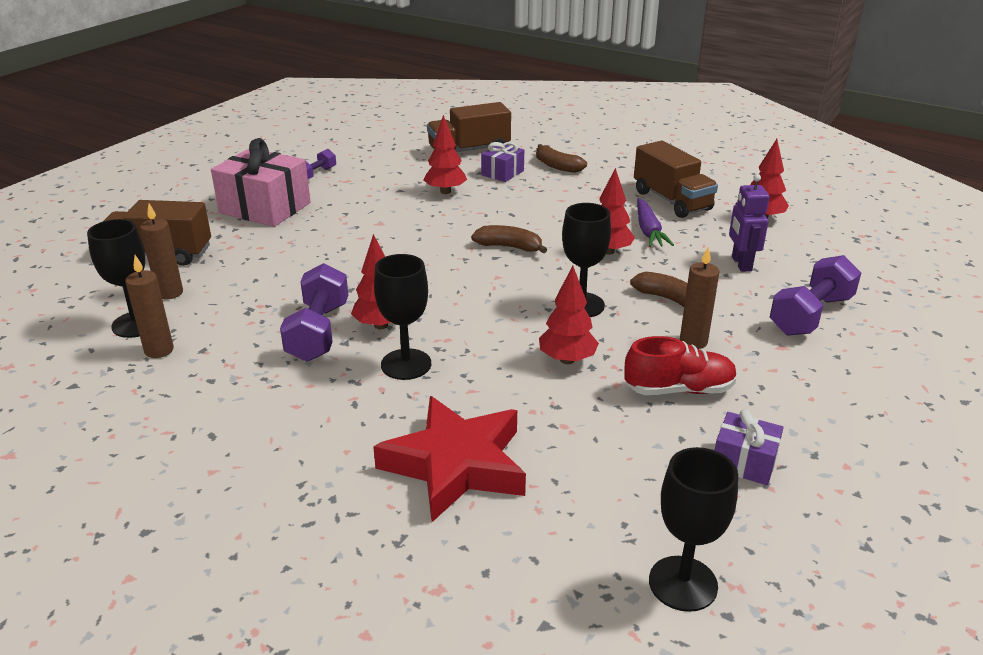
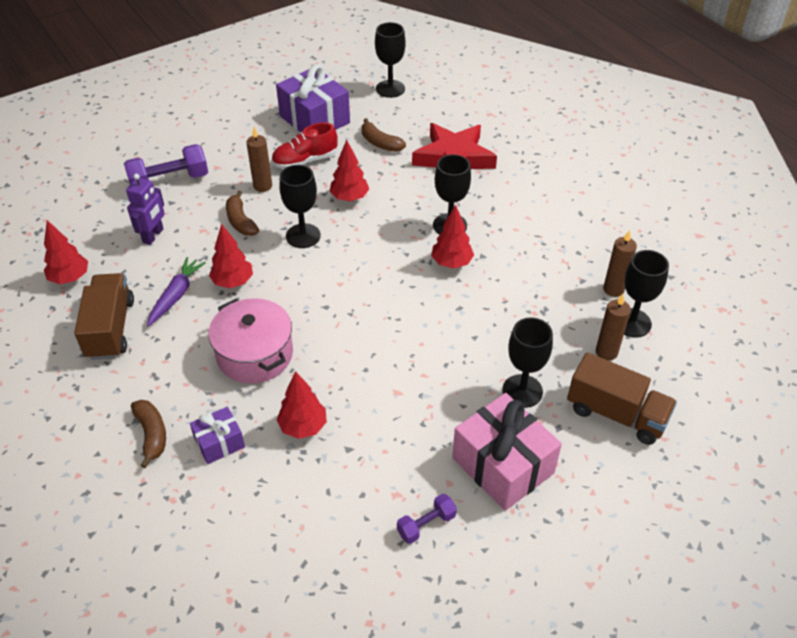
camera: 155 degrees left, 15 degrees up
(259, 248) = (522, 391): none -> black goblet
(318, 332) = (497, 271): purple dumbbell -> none
(469, 150) = (217, 515): brown truck -> none
(509, 247) = (305, 315): brown banana -> brown banana (380, 143)
(528, 215) = (255, 354): none -> pink pot
(679, 389) = (305, 161): red shoe -> red shoe turned 45 degrees counterclockwise
(744, 462) = (314, 119): purple gift -> purple gift, size x1.89

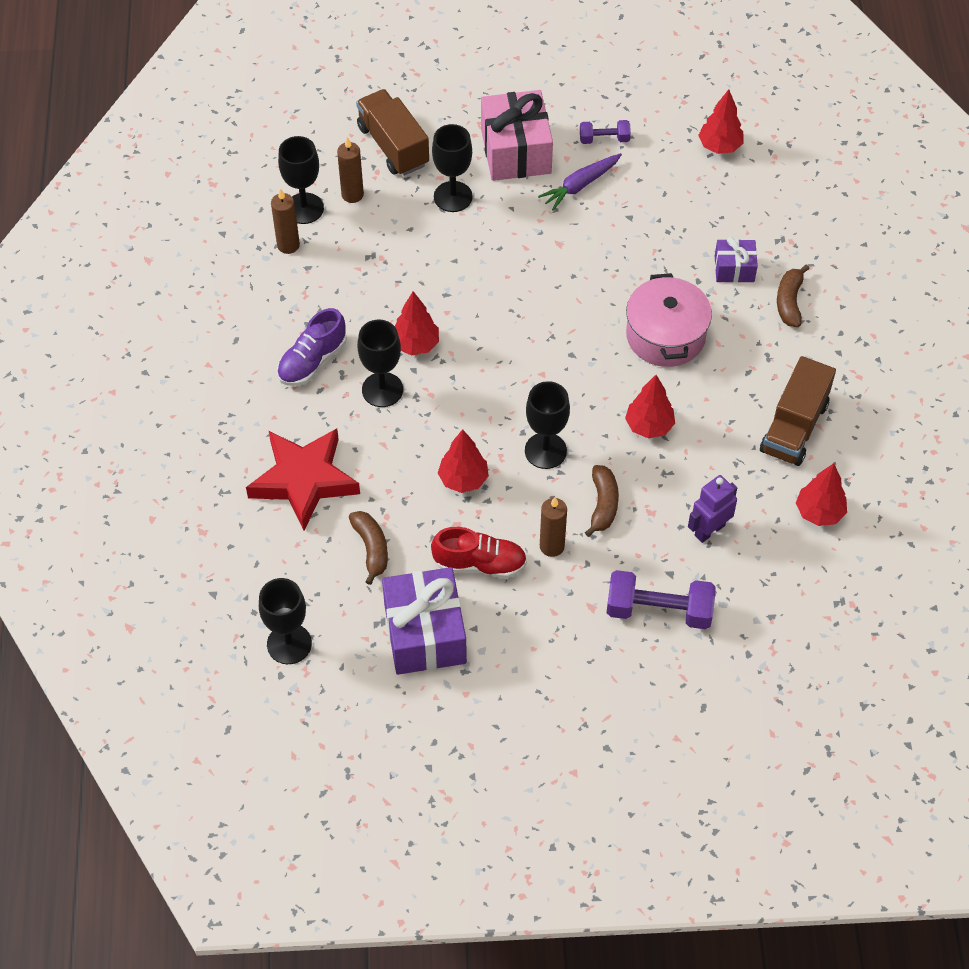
camera: 150 degrees left, 10 degrees up
(176, 295) = (714, 437): purple carrot -> purple carrot (580, 185)
(303, 427) = (657, 250): red tree -> red tree (720, 146)
(515, 222) = (312, 361): none -> purple shoe

